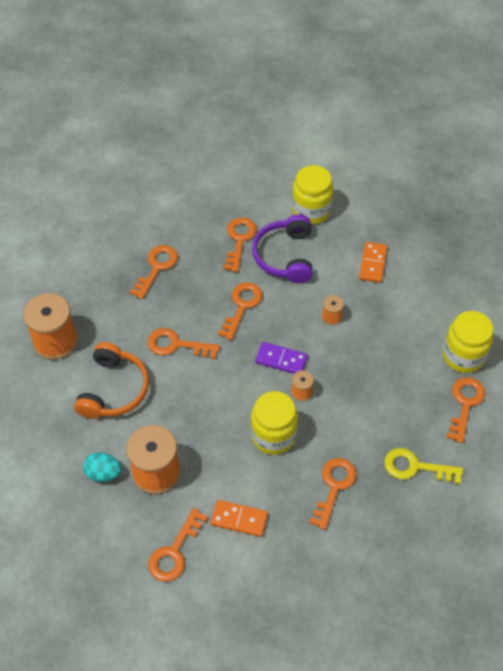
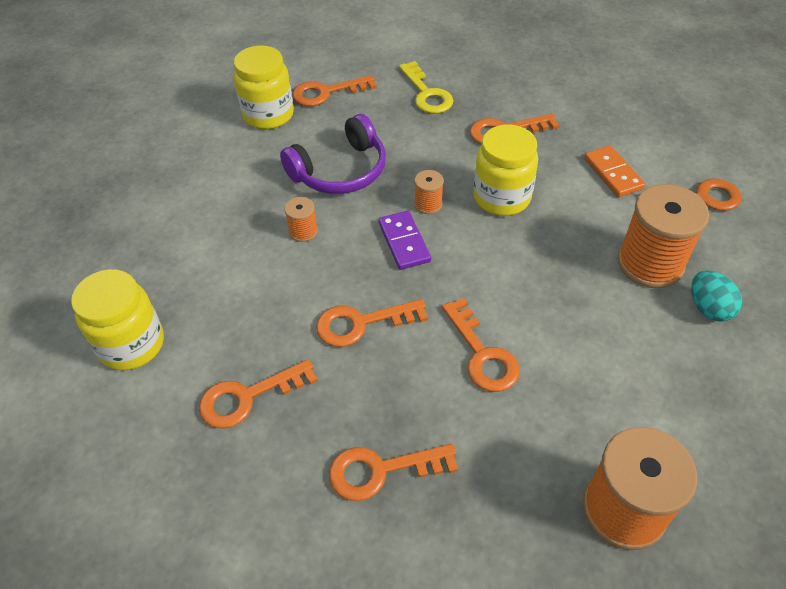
camera: 125 degrees left, 5 degrees down
(114, 389) = (609, 376): orange headphones -> none
(285, 256) = (240, 327): purple headphones -> purple headphones (340, 171)
(372, 263) = (189, 236): orange domino -> none

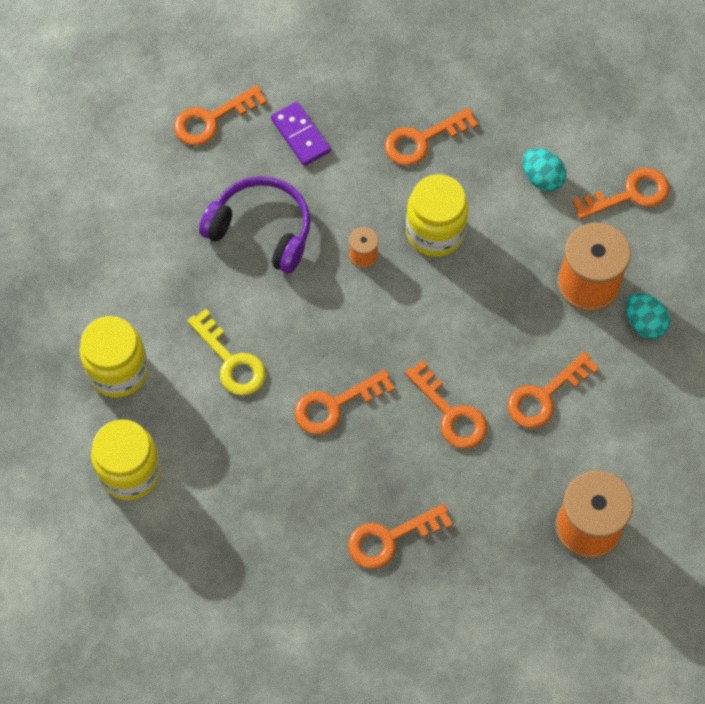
camera: 15 degrees left, 15 degrees up
(248, 397) = (256, 499): orange key -> orange key (544, 396)
(268, 115) = (157, 165): yellow jar -> yellow jar (118, 371)
(303, 231) = (247, 314): orange spool -> none
(340, 171) = (261, 229): purple headphones -> purple headphones turned 105 degrees counterclockwise
(404, 242) = (351, 307): purple domino -> purple domino (300, 135)
(427, 94) = (325, 100): yellow key -> yellow key (231, 361)
(613, 173) = (542, 178): orange domino -> turquoise egg

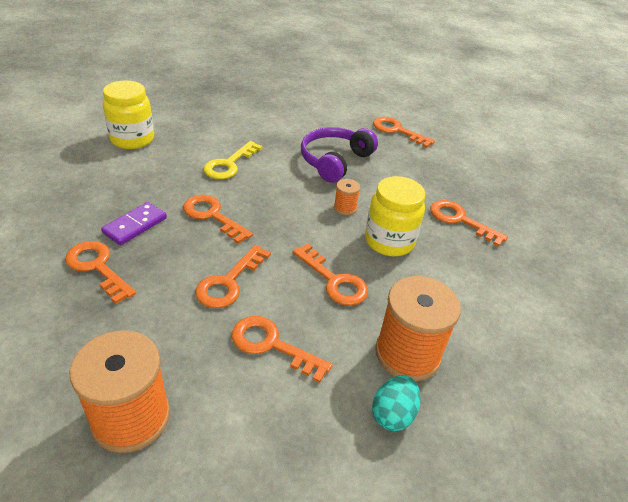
camera: 65 degrees right, 25 degrees down
(118, 371) = (204, 125): yellow jar -> none
(261, 229) = (334, 161): purple headphones -> purple headphones turned 150 degrees counterclockwise
(300, 135) = (415, 165): purple domino -> purple domino (135, 225)
(542, 178) = (486, 296): turquoise egg -> none
(629, 194) = (523, 366): orange key -> orange key (334, 281)

